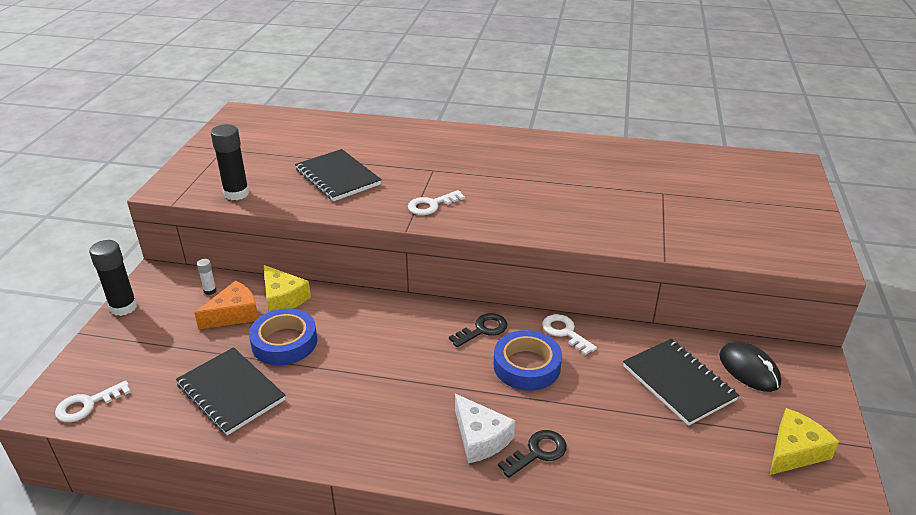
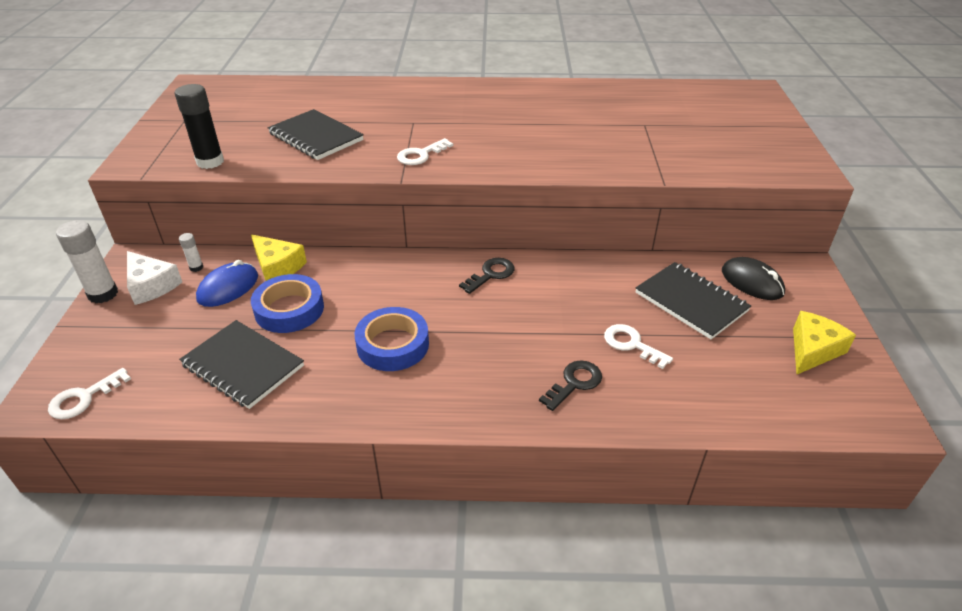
camera: 10 degrees left, 5 degrees up
(123, 307) = (103, 294): black glue stick -> white glue stick
(234, 314) = (228, 288): orange cheese -> blue mouse
(480, 438) = (514, 377): white cheese -> white cheese (151, 285)
(527, 366) = (543, 303): blue tape -> blue tape (393, 345)
(565, 332) = (572, 268): white key -> white key (631, 344)

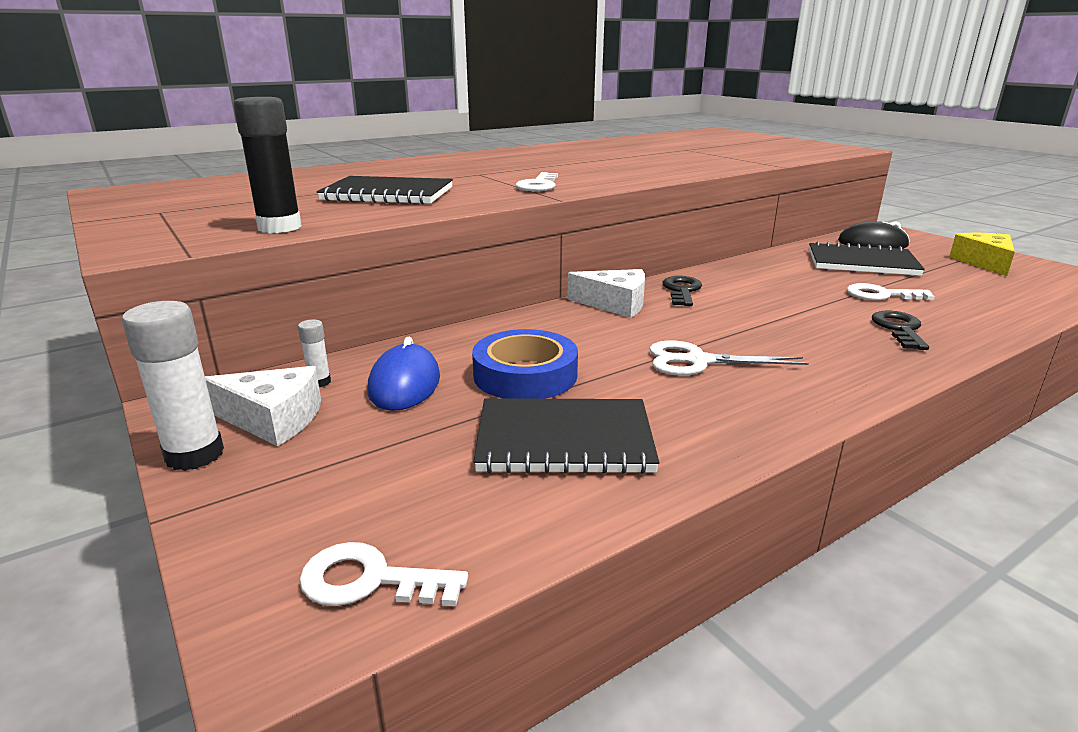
camera: 35 degrees left, 15 degrees down
(84, 398) = (370, 580): white key -> white key turned 90 degrees clockwise
(277, 266) = (439, 349): yellow cheese -> none
(393, 345) = (698, 361): blue tape -> white scissors
(426, 269) = (615, 304): none -> white cheese

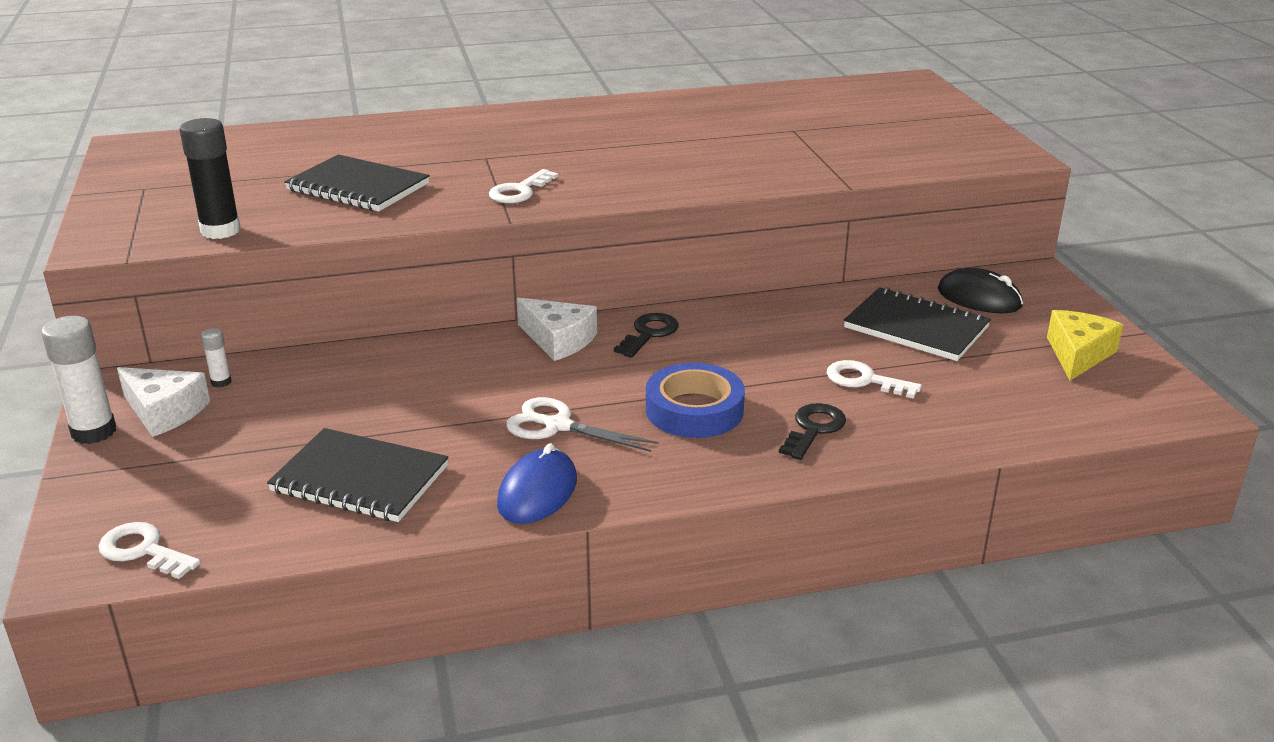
camera: 20 degrees right, 5 degrees up
(404, 384) = (284, 398): blue mouse -> blue mouse (537, 492)
(525, 375) = (390, 409): blue tape -> blue tape (694, 410)

